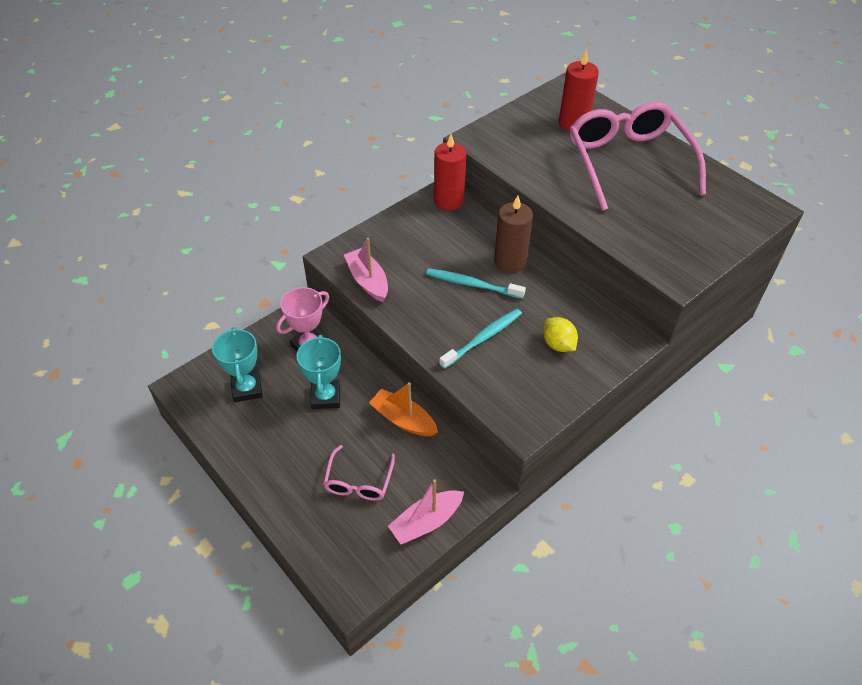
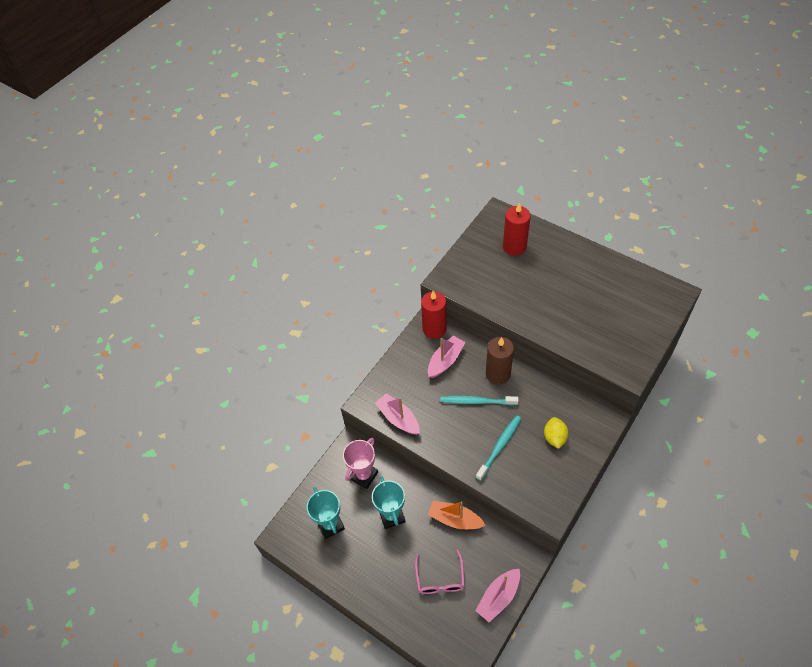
camera: 10 degrees left, 5 degrees up
(449, 235) = (445, 361): none -> pink boat
(558, 344) = (554, 437): yellow lemon -> yellow lemon turned 45 degrees clockwise
(628, 162) = (565, 274): pink glasses -> none

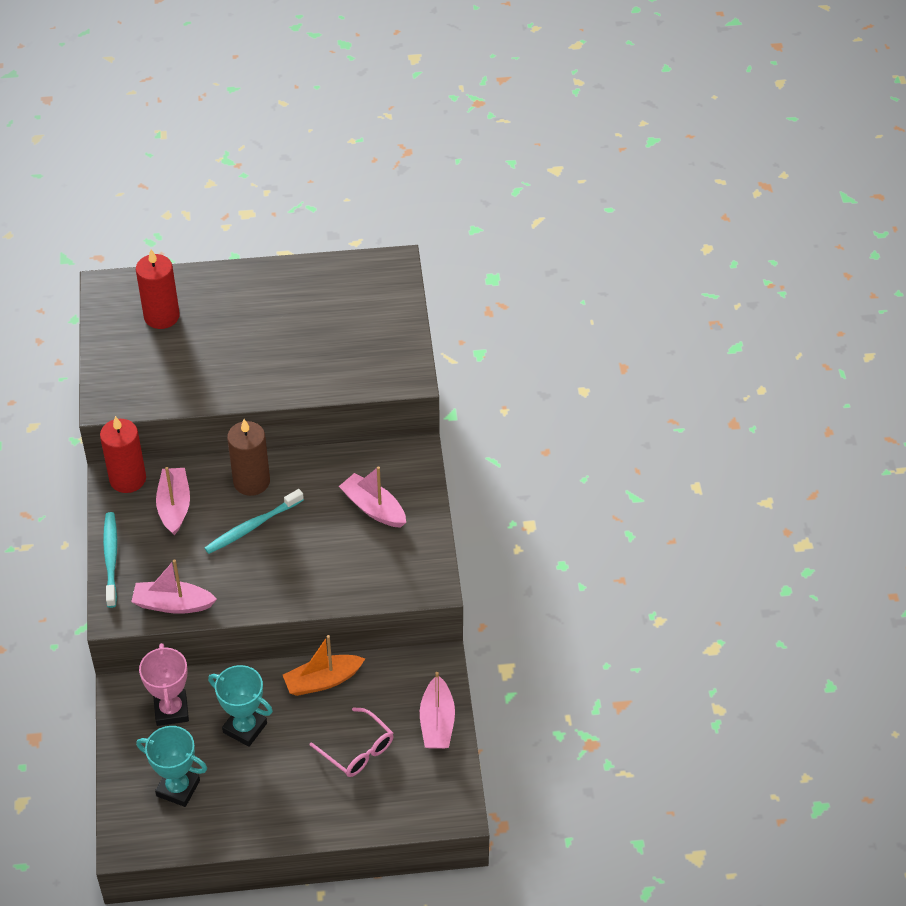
camera: 45 degrees left, 5 degrees down
(499, 446) = (320, 556): turquoise toothbrush -> turquoise toothbrush (111, 558)
(554, 437) = (373, 508): yellow lemon -> pink boat

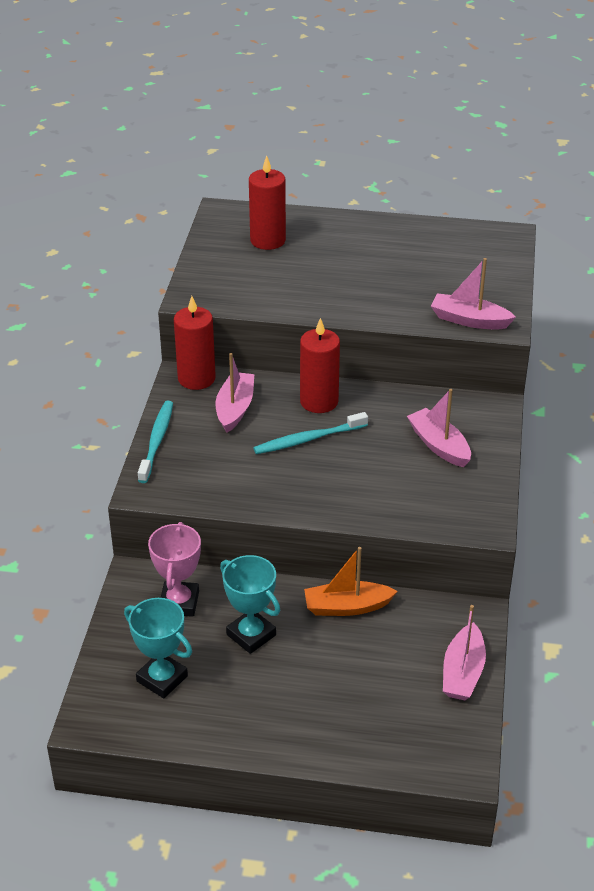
camera: 15 degrees right, 10 degrees down
(173, 604) = (206, 492): pink boat -> pink boat (469, 320)
(251, 481) = (319, 401): brown candle -> red candle
(358, 750) = (367, 682): pink glasses -> none

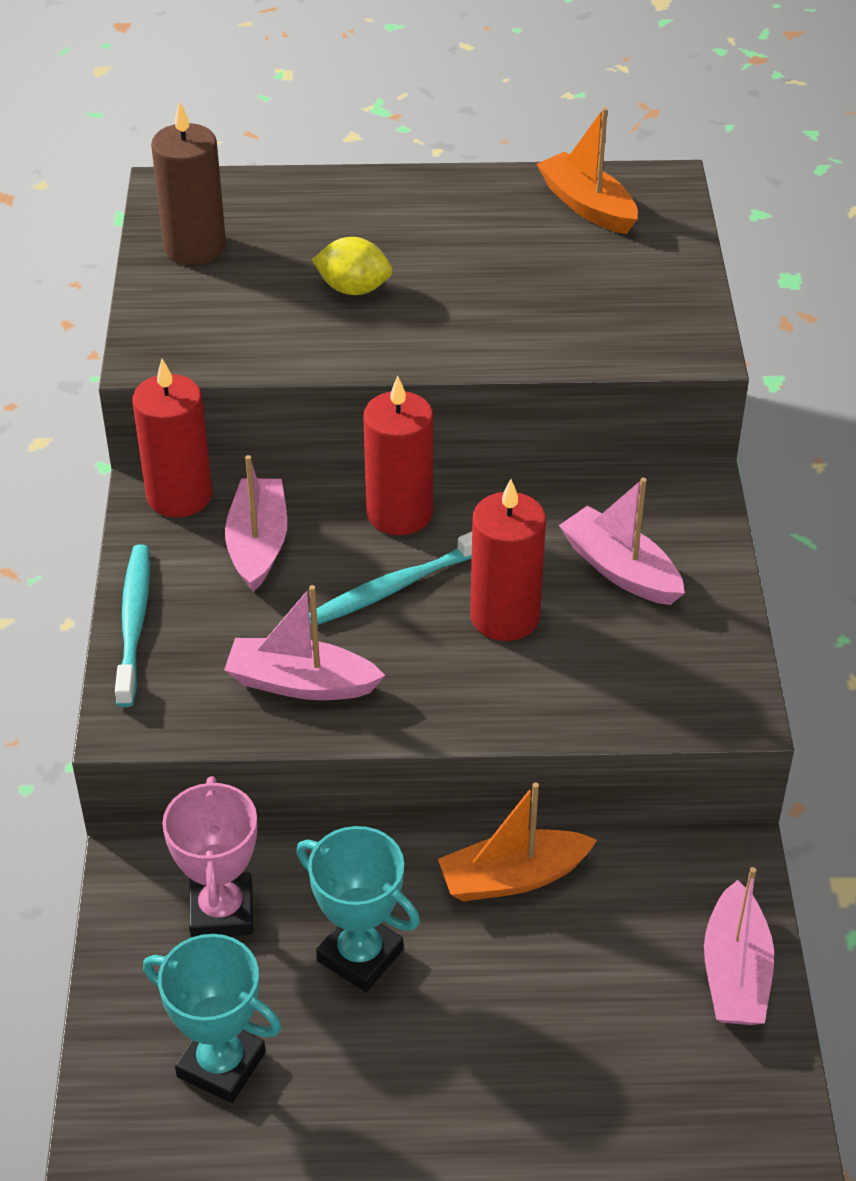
camera: 10 degrees left, 5 degrees up
(228, 243) = (195, 247): none -> brown candle
(268, 240) = (262, 235): red candle -> red candle (505, 616)
(313, 274) = (353, 289): none -> yellow lemon
(460, 243) = (587, 206): none -> orange boat
(469, 320) = (637, 345): pink boat -> pink boat (301, 683)

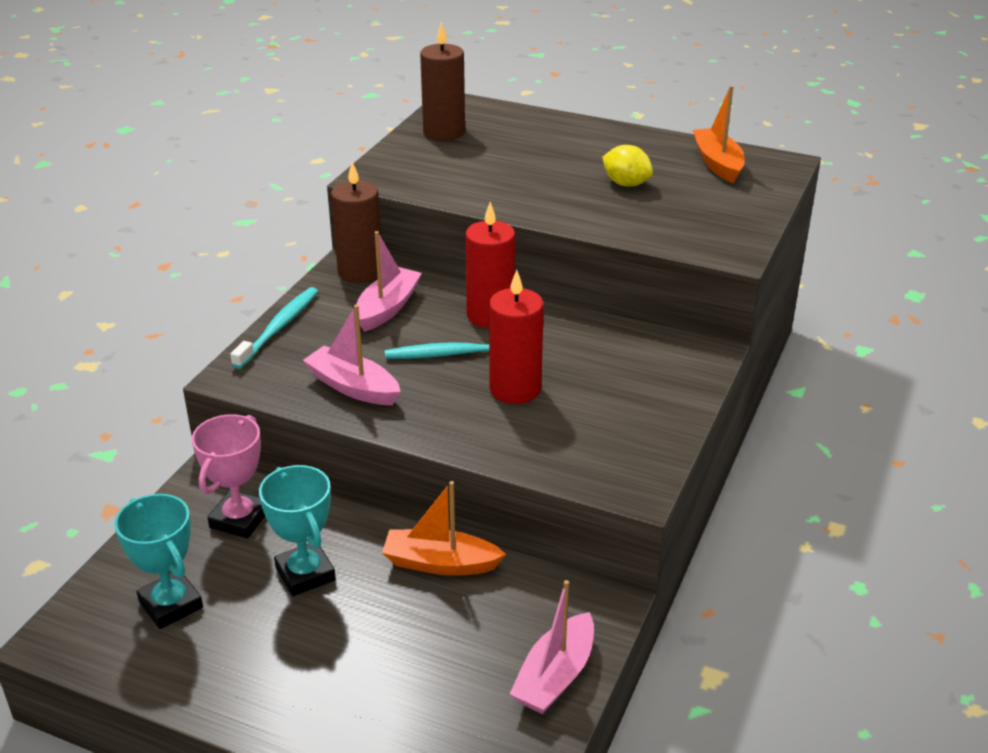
camera: 25 degrees right, 10 degrees down
(179, 496) = (360, 272): red candle -> brown candle
(353, 289) = (524, 172): yellow lemon -> yellow lemon (626, 184)
(620, 570) = (616, 385): pink boat -> none

